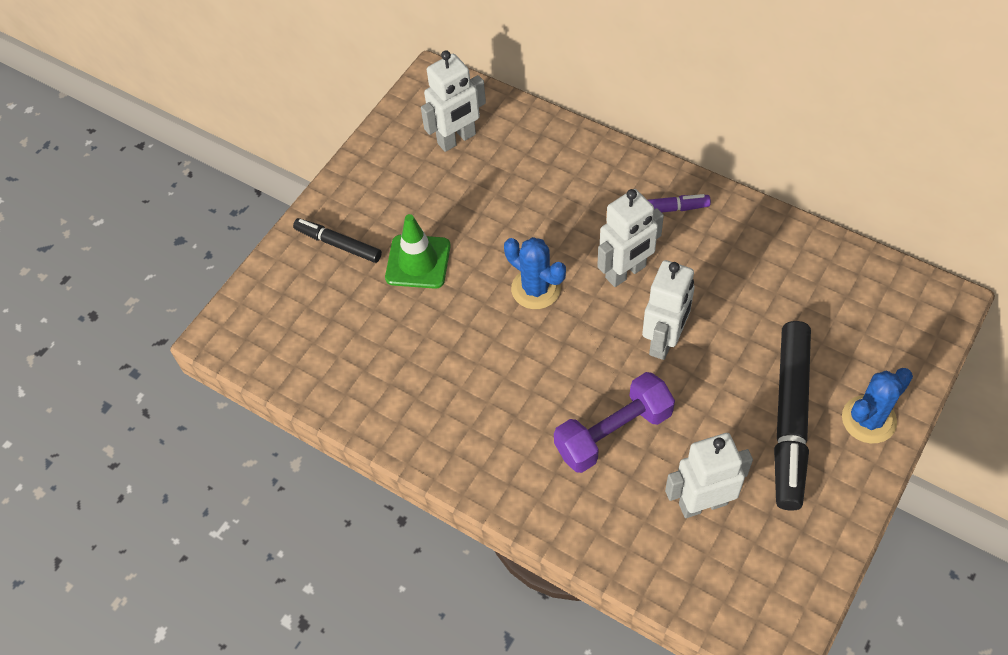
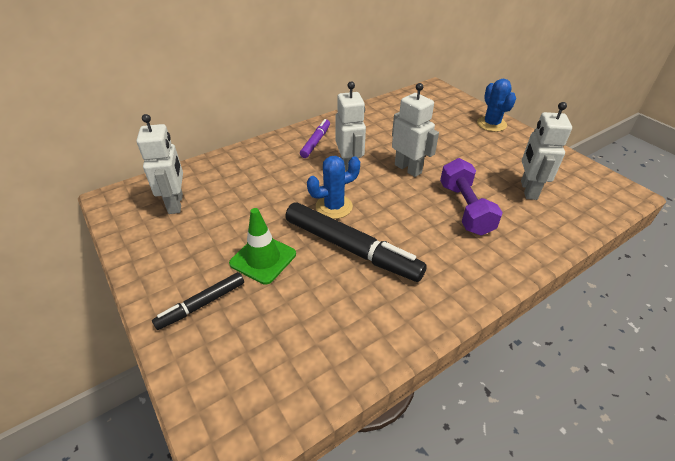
camera: 70 degrees left, 15 degrees down
(790, 419) = (482, 145): black marker -> black marker (351, 248)

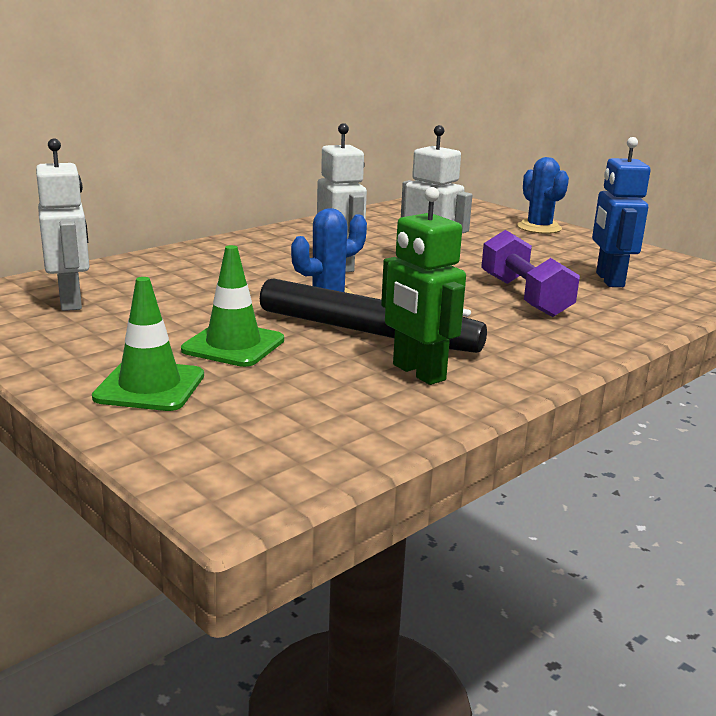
camera: 10 degrees left, 20 degrees down
(202, 304) = (150, 387): black marker -> green traffic cone
(316, 142) = (279, 245): purple marker -> none
(374, 299) = (418, 372): none -> green robot
(528, 190) = (609, 280): white robot -> blue robot

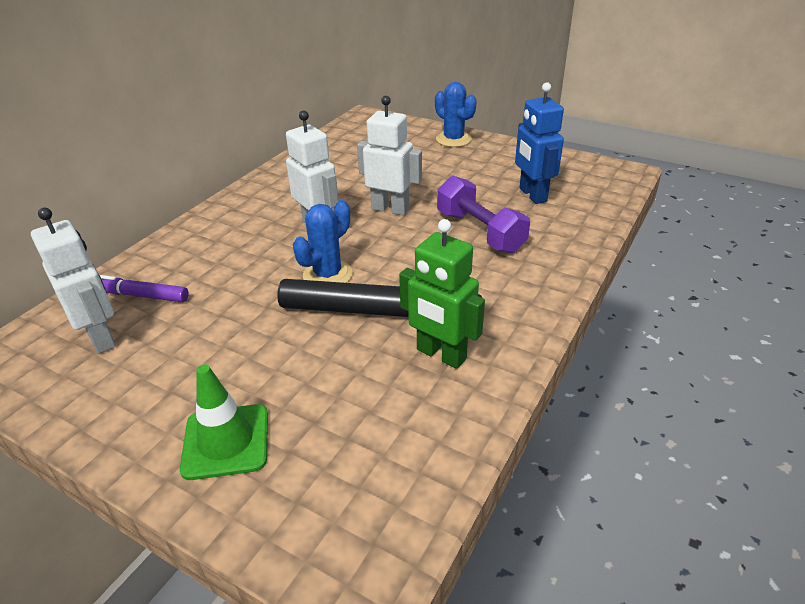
camera: 15 degrees left, 15 degrees up
(125, 282) = (140, 295): none -> purple marker
(233, 345) = (274, 360): green traffic cone -> none

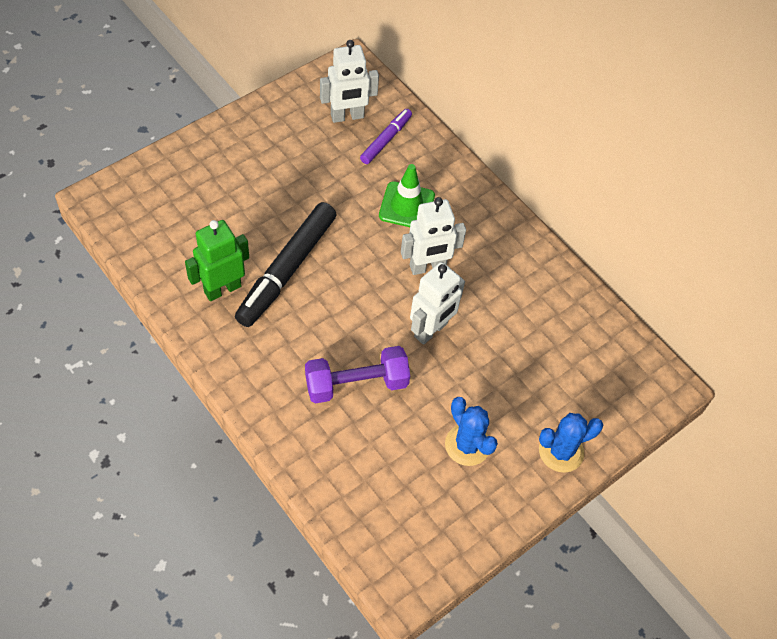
camera: 105 degrees right, 20 degrees up
(226, 441) = (217, 163): green traffic cone -> green traffic cone (406, 206)
(327, 275) = (351, 253): blue cactus -> blue cactus (467, 445)
(532, 195) = (398, 463): blue robot -> none

